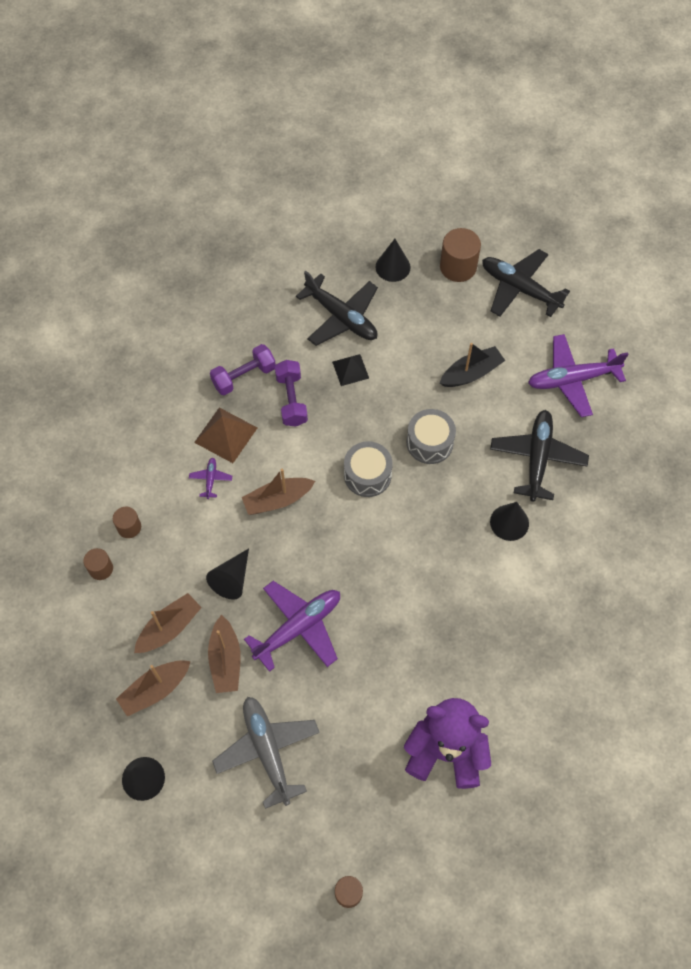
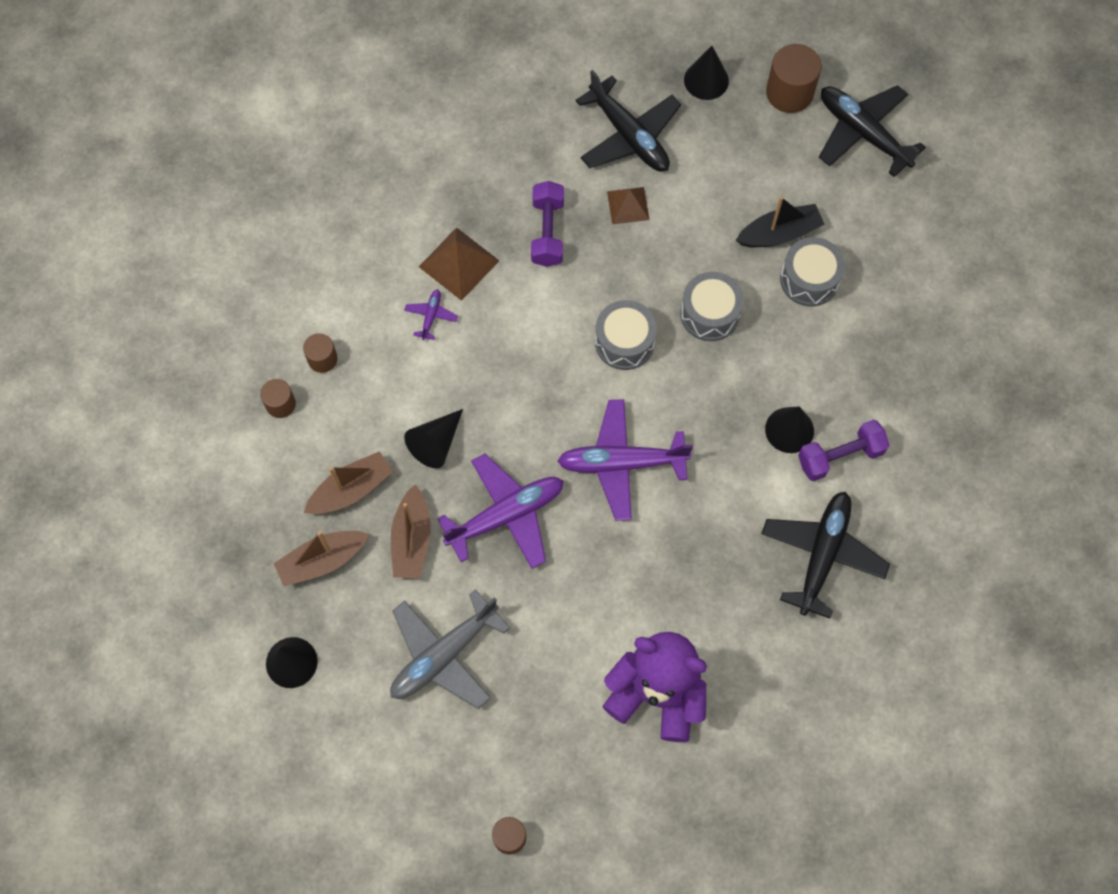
camera: 10 degrees right, 5 degrees up
(244, 376) = (493, 193): purple dumbbell -> purple dumbbell (840, 456)
(267, 750) = (443, 655): grey plane -> grey plane turned 120 degrees counterclockwise
(277, 500) = (508, 355): brown boat -> none
(350, 370) = (628, 205): black pyramid -> brown pyramid
(501, 404) = (809, 279): none -> grey drum
(537, 458) = (841, 355): black plane -> black plane (822, 554)
(572, 379) = (905, 262): purple plane -> purple plane (621, 463)

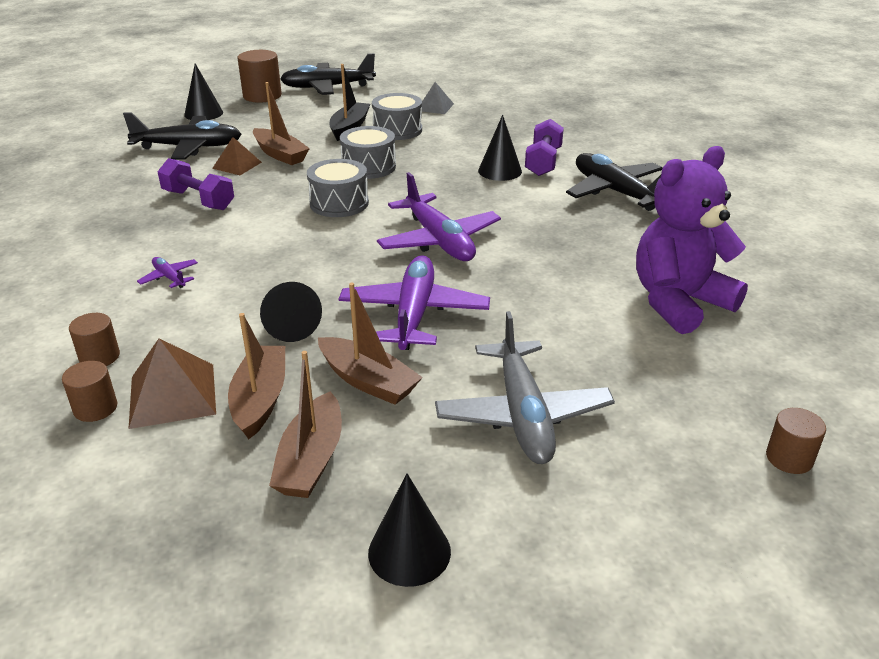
camera: 55 degrees left, 35 degrees down
(459, 263) = (150, 246): brown pyramid -> brown pyramid (173, 395)
(621, 463) = (439, 241): purple plane -> purple plane turned 60 degrees counterclockwise
(675, 222) = (280, 154): none -> brown boat
(897, 272) = (435, 107): none -> grey pyramid

